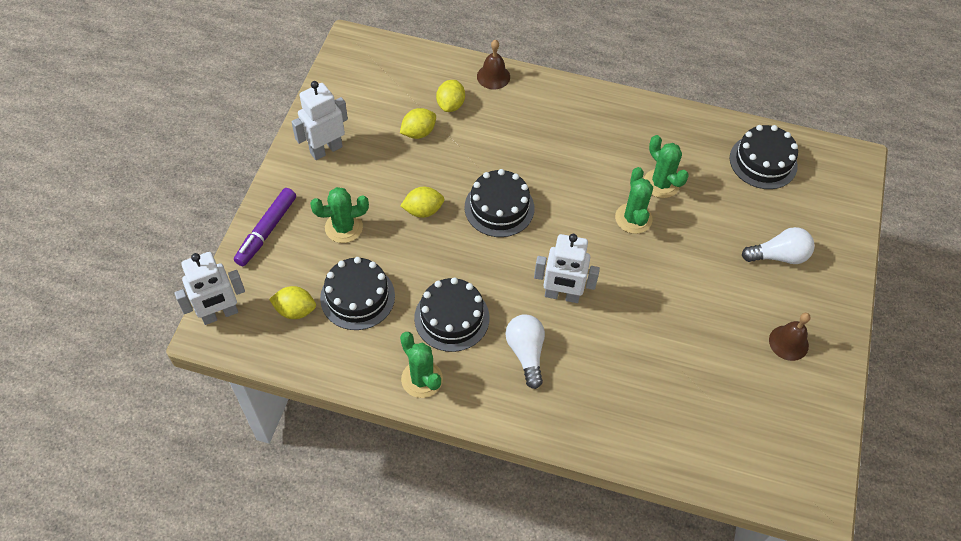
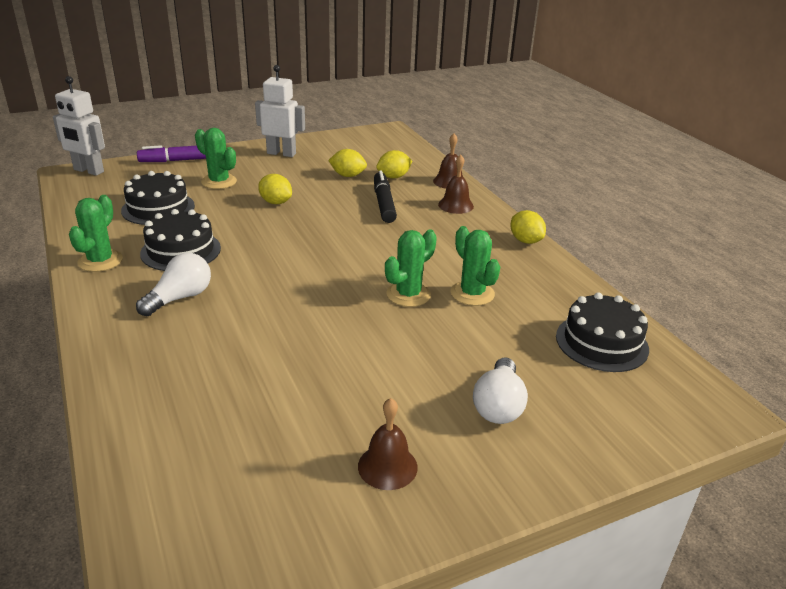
camera: 50 degrees right, 25 degrees down
(295, 310) = (119, 192): yellow lemon -> yellow lemon (525, 241)
(491, 143) = (383, 203): none -> black marker
(499, 208) = (323, 229): black cake -> none
(535, 102) = (456, 205): none -> brown bell
(562, 295) = (268, 291): white robot -> none
(661, 183) = (472, 293): green cactus -> green cactus turned 45 degrees counterclockwise
(778, 256) = (498, 405): white light bulb -> white light bulb turned 60 degrees clockwise

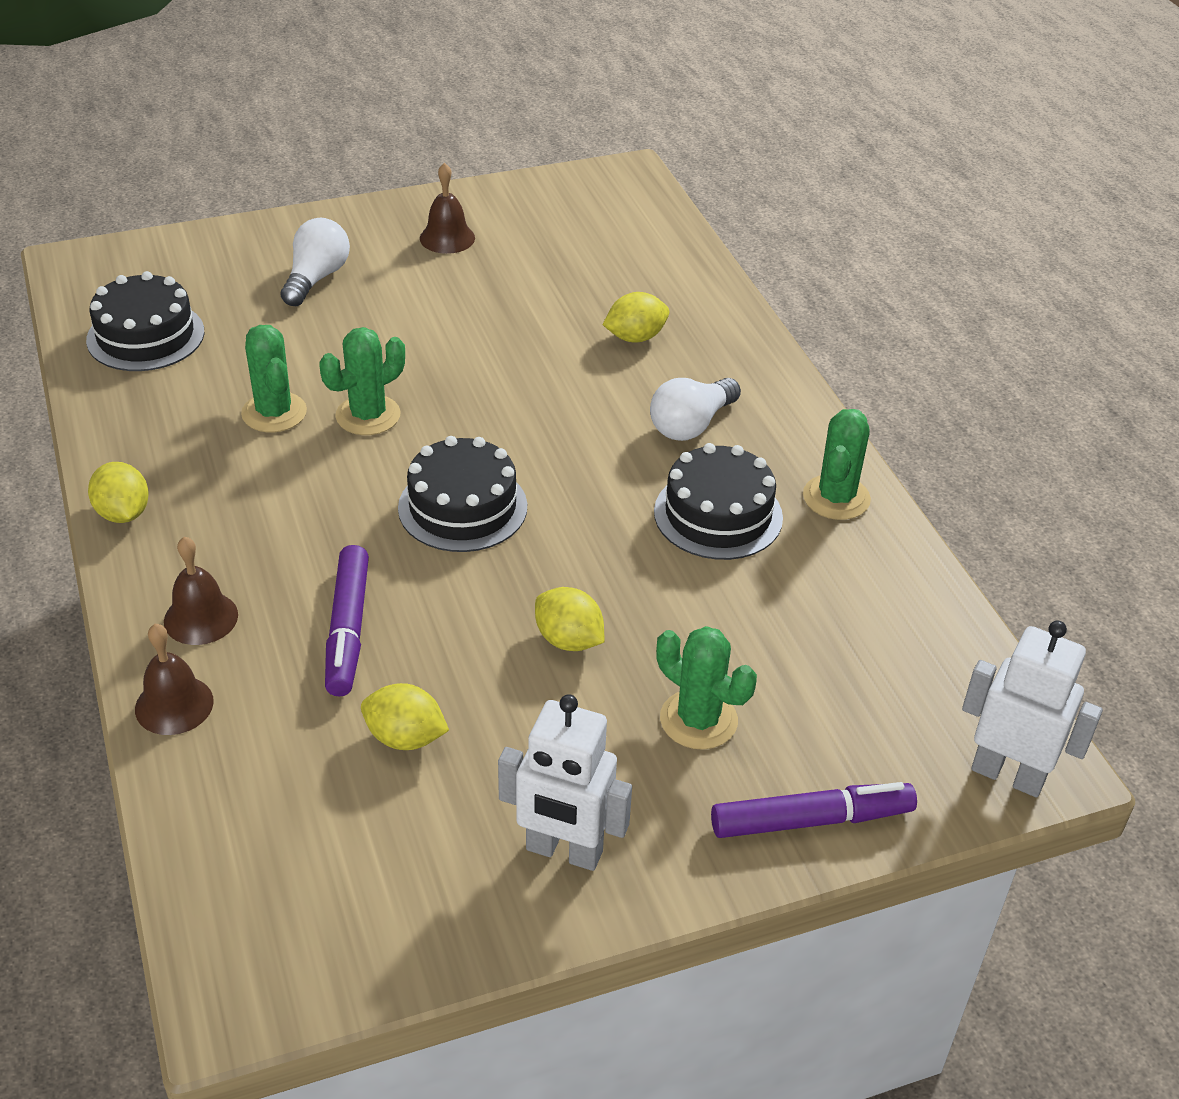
camera: 175 degrees left, 10 degrees up
(158, 208) = (796, 629): black cake -> black cake (462, 507)
(383, 203) = (348, 629): black marker -> purple marker
(393, 177) = (298, 728): yellow lemon -> yellow lemon (635, 337)

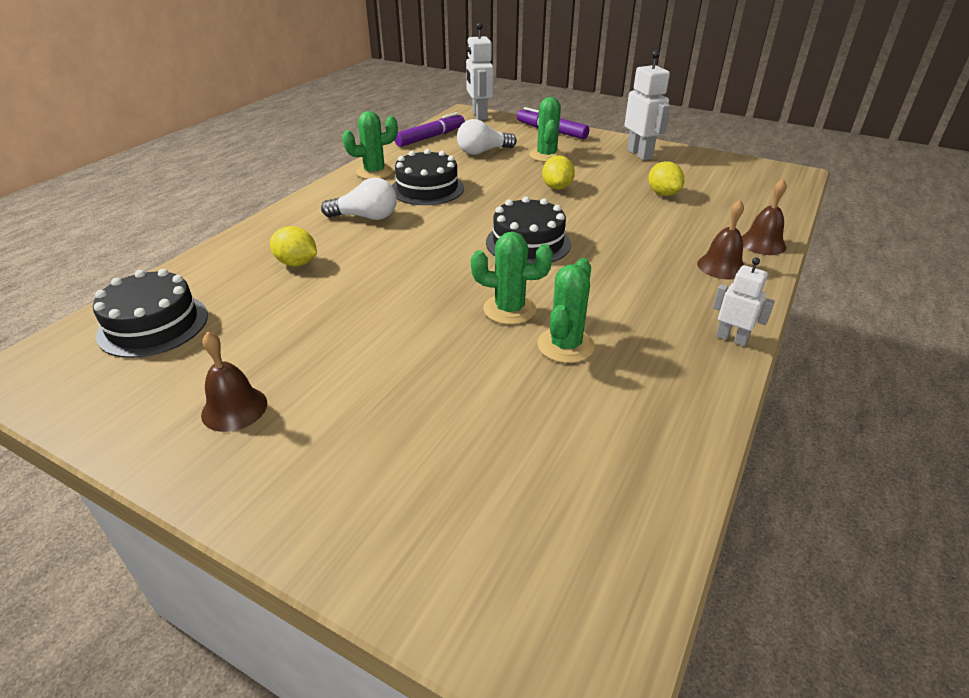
camera: 130 degrees left, 5 degrees down
(123, 513) = (731, 338): yellow lemon -> white robot
(145, 336) = (598, 483): black cake -> black cake (153, 325)
(316, 278) = (385, 442): white light bulb -> white light bulb (483, 152)
(348, 629) = (648, 230): purple marker -> purple marker (430, 137)

